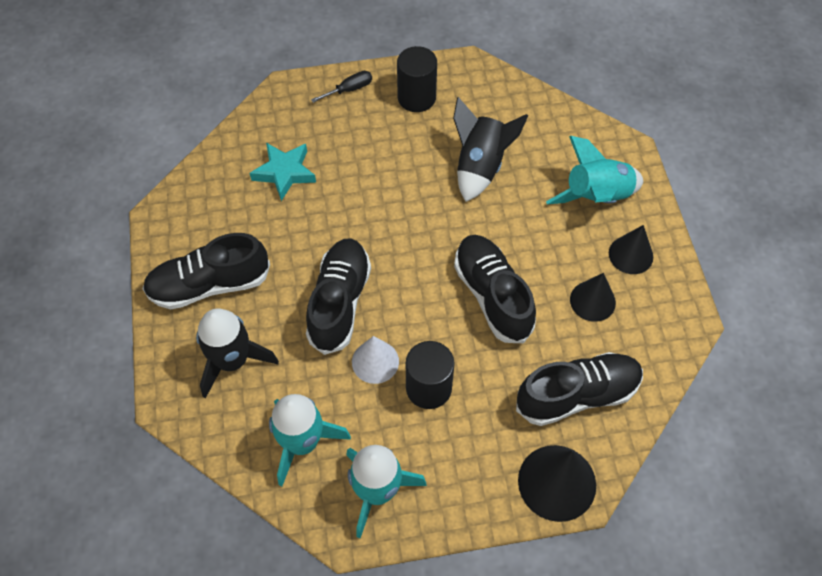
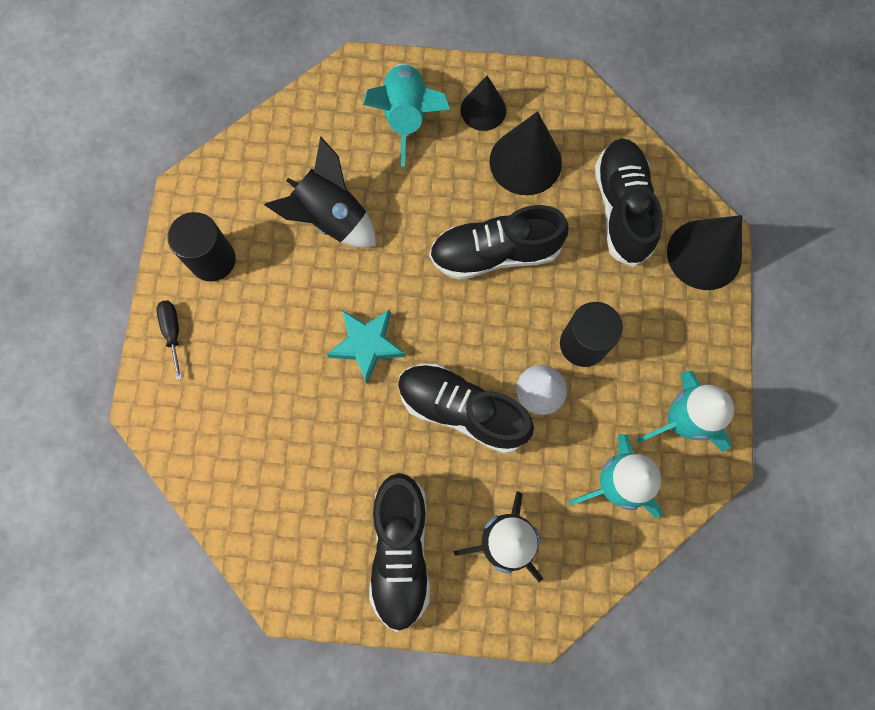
camera: 75 degrees left, 15 degrees up
(284, 172) = (271, 435): turquoise star -> turquoise star (367, 345)
(592, 301) = (525, 162): black cone -> black cone, size x1.54

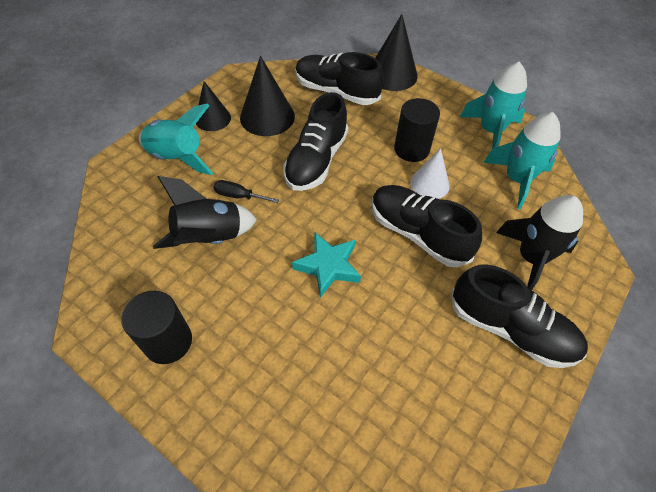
camera: 60 degrees left, 20 degrees down
(173, 332) = (206, 413): black screwdriver -> black screwdriver (239, 196)
(462, 410) = (418, 234): black shoe -> black shoe turned 75 degrees clockwise

